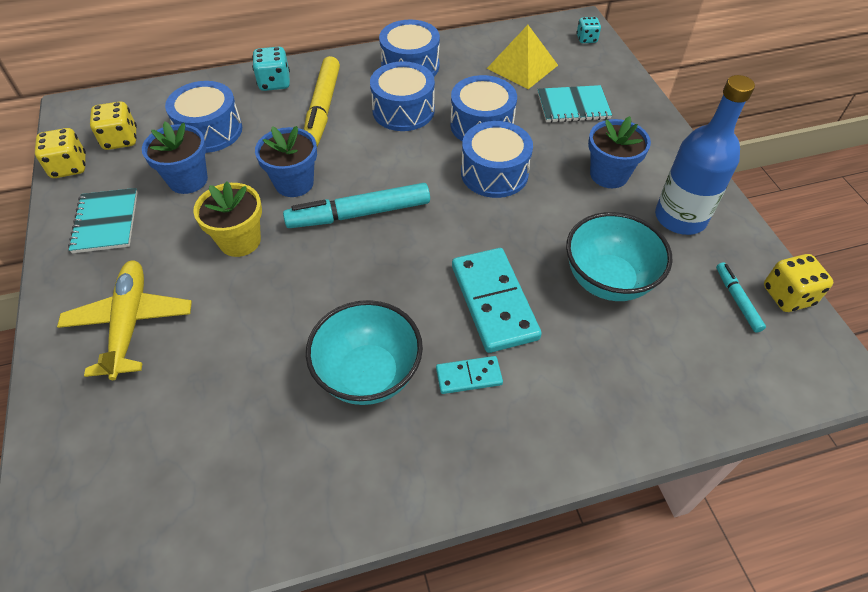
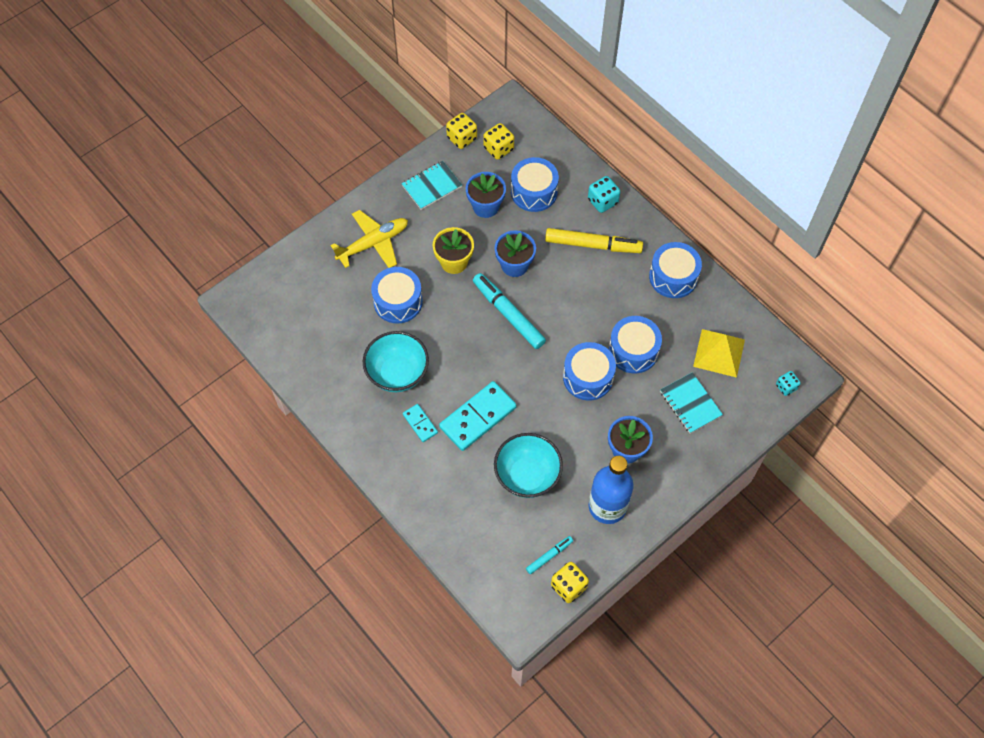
camera: 65 degrees right, 10 degrees up
(323, 109) = (593, 245): yellow marker -> yellow marker turned 150 degrees counterclockwise
(403, 110) = (620, 295): blue drum -> blue drum (398, 301)

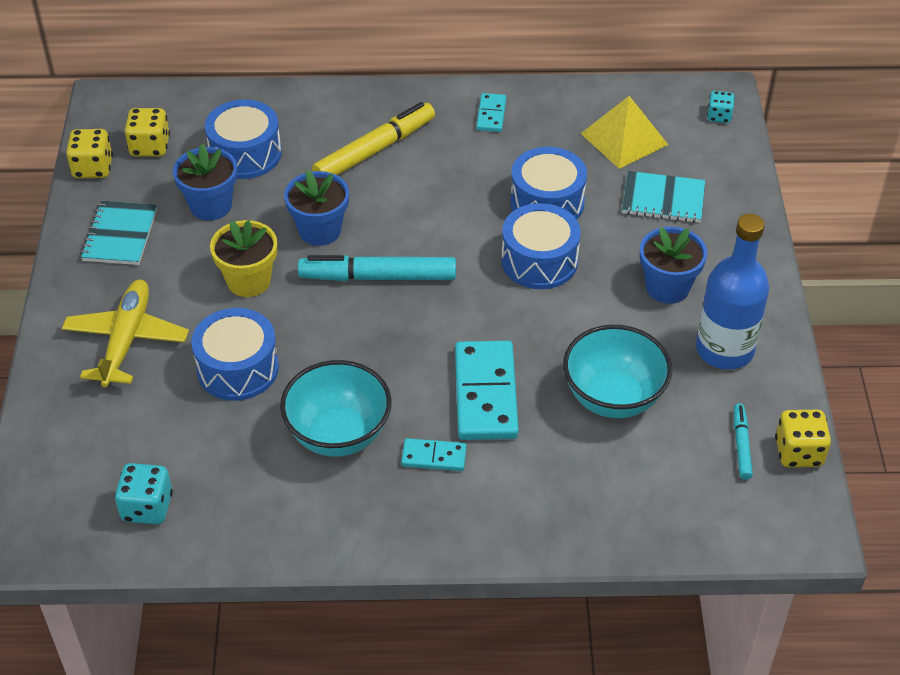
camera: 50 degrees left, 15 degrees down
(602, 201) = (330, 108): turquoise dice -> turquoise dice (147, 507)
(673, 277) = (491, 115): blue drum -> turquoise domino

